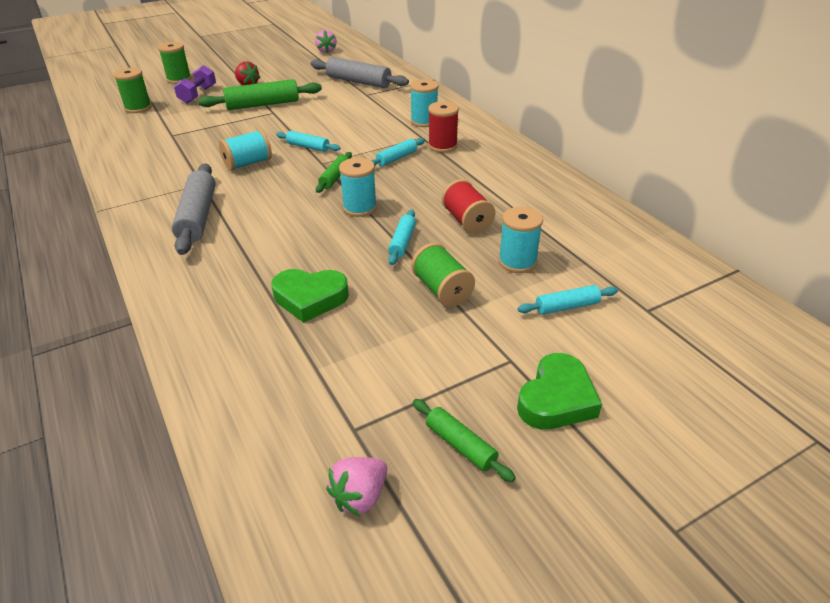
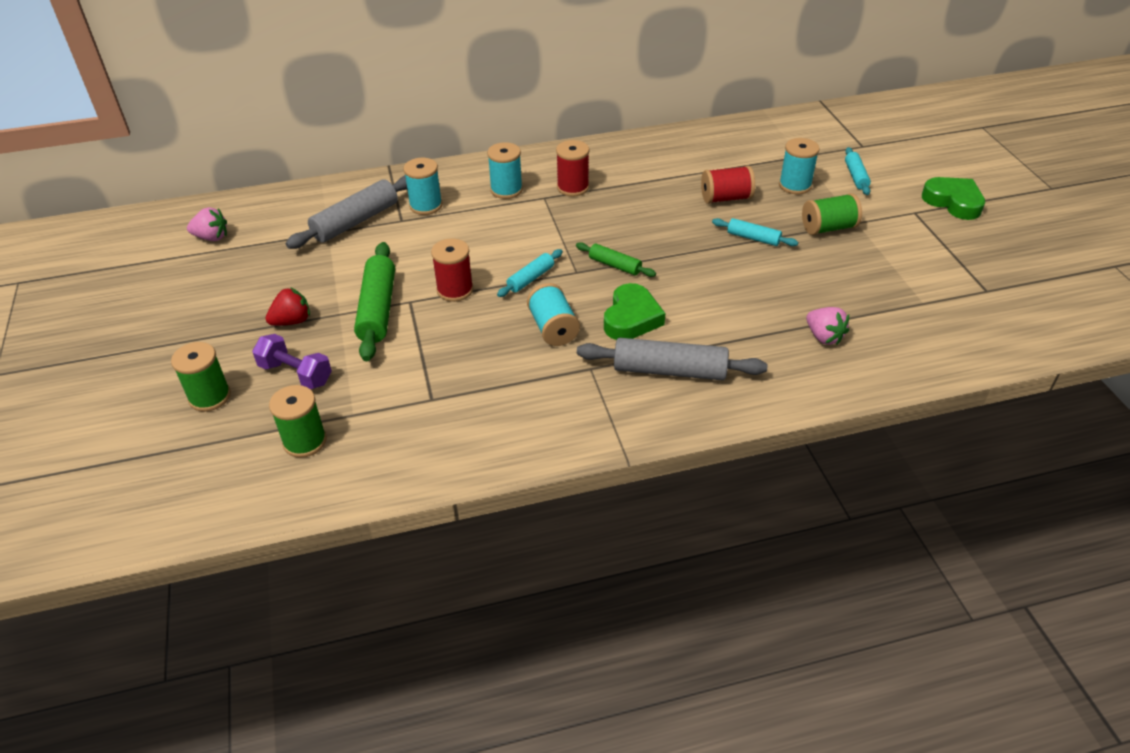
camera: 75 degrees left, 5 degrees up
(288, 124) = (455, 290): none -> red spool
(310, 298) = (832, 299): green heart -> green heart (631, 318)
(360, 208) = (684, 255): turquoise spool -> turquoise spool (426, 206)
(360, 496) = (1045, 294): pink strawberry -> pink strawberry (823, 337)
(396, 158) = (587, 220): turquoise rolling pin -> none
(460, 445) = (997, 247): green rolling pin -> none

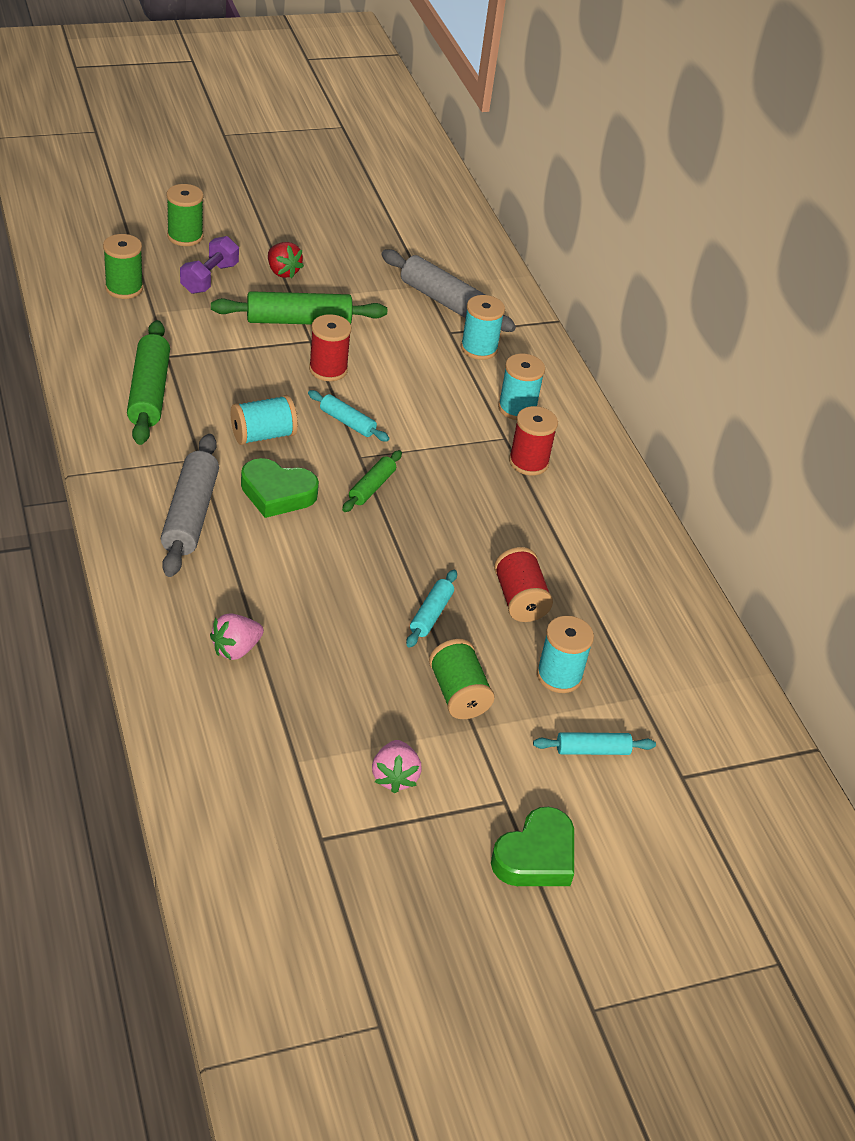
camera: 80 degrees right, 0 degrees up
(212, 237) = (412, 217): pink strawberry -> pink strawberry (394, 777)
(493, 409) = (149, 392): none -> green rolling pin

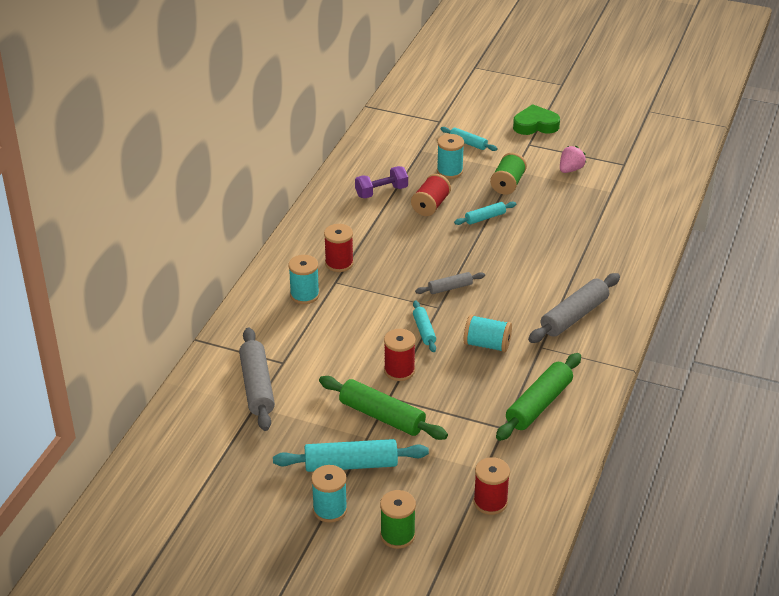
camera: 135 degrees left, 5 degrees down
(124, 288) = (490, 502): green spool -> red spool
(209, 278) = (414, 483): purple dumbbell -> purple dumbbell (381, 192)
(236, 649) = (603, 243): pink strawberry -> none
(277, 493) = (511, 307): green heart -> none
(282, 272) = (351, 464): red strawberry -> turquoise rolling pin
(372, 487) = (450, 288): green rolling pin -> grey rolling pin
(479, 348) = (278, 342): turquoise spool -> turquoise spool (330, 510)

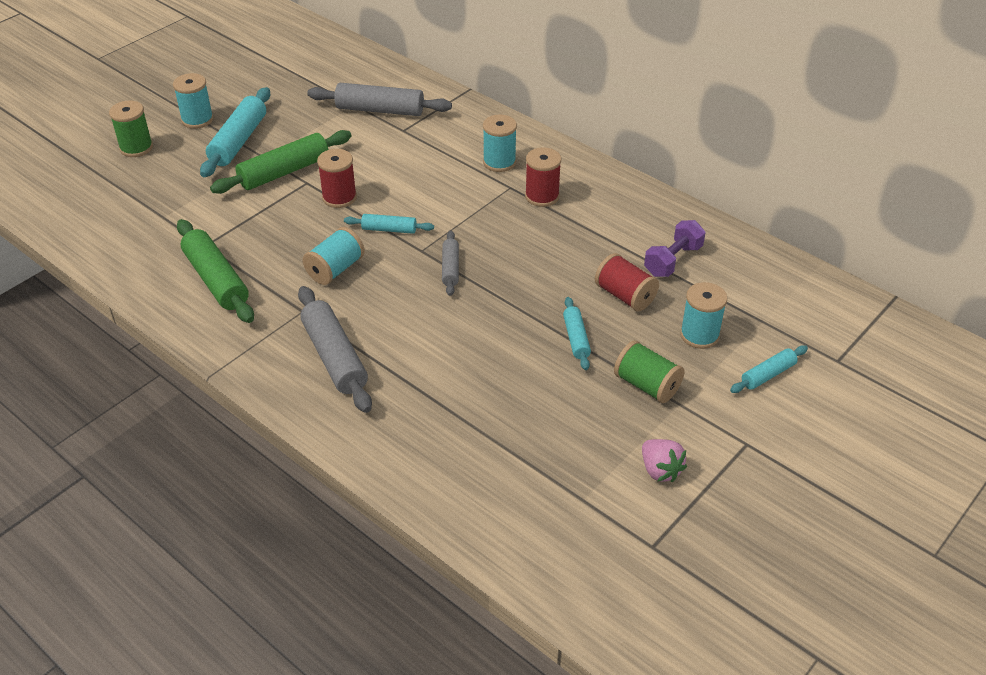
camera: 110 degrees right, 5 degrees up
(381, 192) = (673, 260): purple dumbbell -> purple dumbbell turned 45 degrees clockwise
(490, 502) = (122, 209): red spool -> none
(535, 125) = (802, 470): green heart -> none

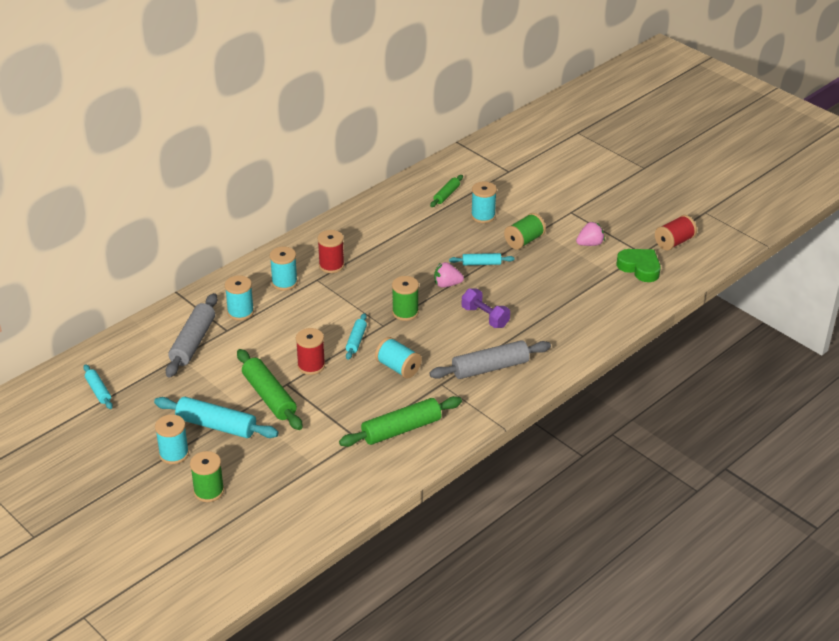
camera: 85 degrees left, 5 degrees down
(437, 136) = (240, 312): none -> turquoise spool
(450, 268) = (405, 312): grey rolling pin -> green spool
(519, 304) = (447, 284): none -> pink strawberry
(606, 541) = (639, 268): none -> green heart
(625, 296) = (443, 240): red spool -> red spool (674, 242)
(673, 260) = (412, 217): purple dumbbell -> purple dumbbell (485, 317)
(742, 292) = (446, 195): none -> green rolling pin
(768, 375) = (518, 196): turquoise rolling pin -> turquoise rolling pin (98, 391)

